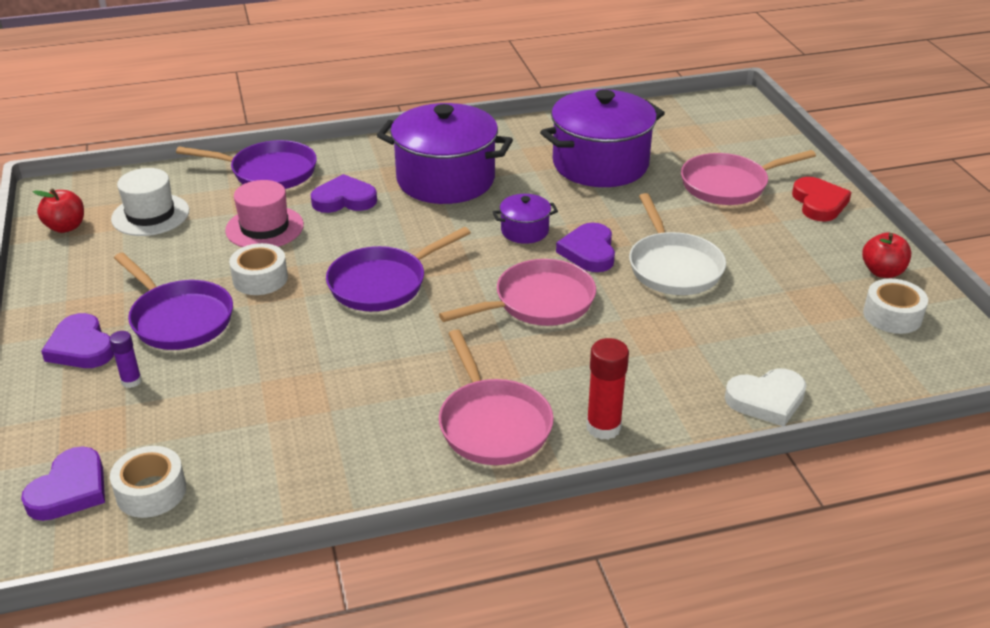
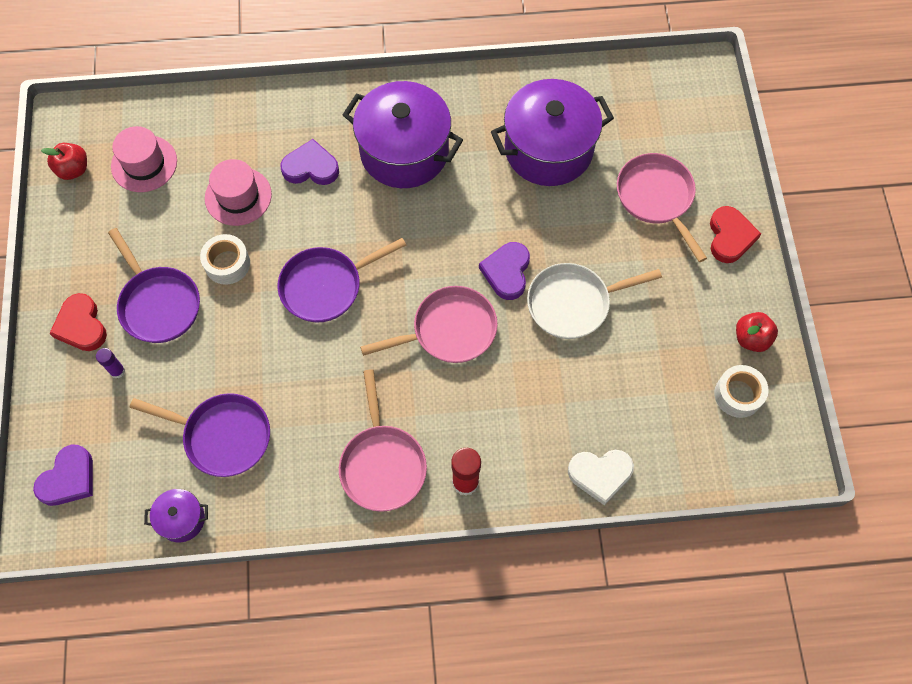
camera: 10 degrees right, 30 degrees up
(81, 347) = (81, 325): purple heart -> red heart
(150, 215) = (144, 164): white hat -> pink hat
(151, 491) = (125, 490): white tape -> none
(268, 172) = (250, 117): purple pan -> purple pan (222, 436)
(524, 231) = (458, 235): purple pot -> purple pot (182, 519)
(673, 267) = (573, 303): white pan -> white pan turned 75 degrees clockwise
(728, 185) = (656, 198): pink pan -> pink pan turned 75 degrees clockwise

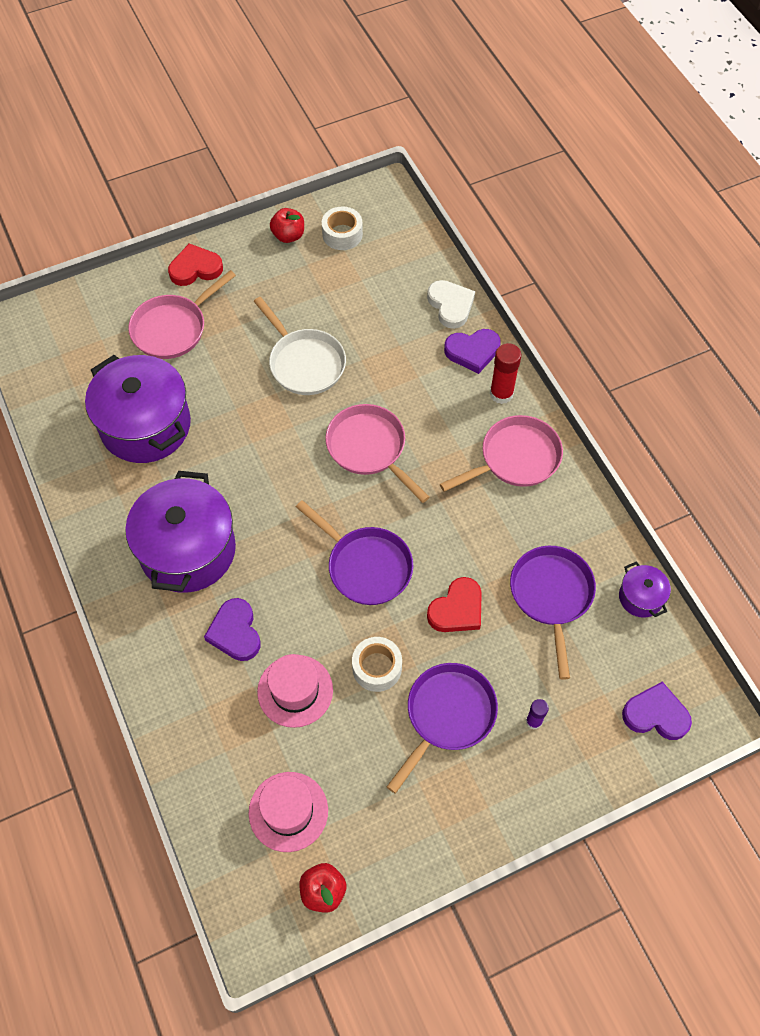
camera: 110 degrees left, 5 degrees down
(81, 325) = (503, 782): red heart -> red heart (457, 609)
(507, 272) = (292, 421): purple heart -> purple heart (472, 351)

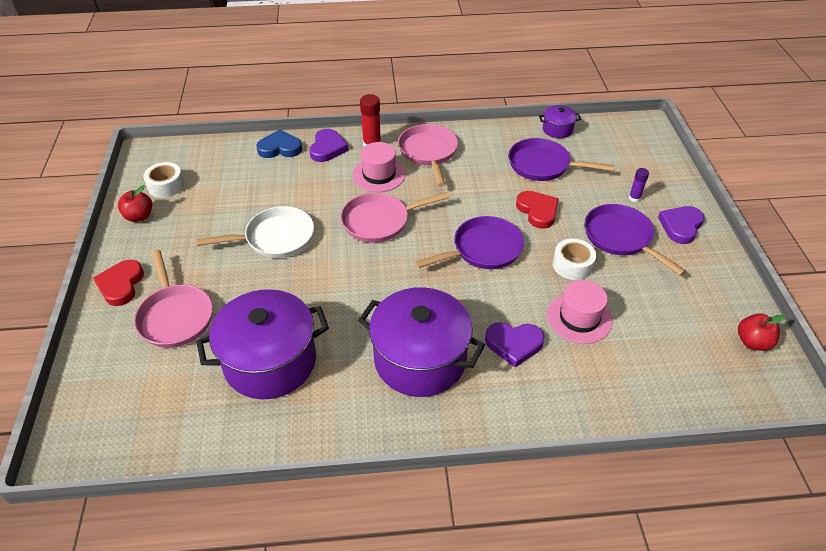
camera: 70 degrees left, 15 degrees down
(288, 811) = (684, 347): pink hat -> pink hat (379, 175)
(450, 305) = (280, 148): white heart -> blue heart
(656, 714) = (641, 146): purple heart -> purple heart (680, 226)

